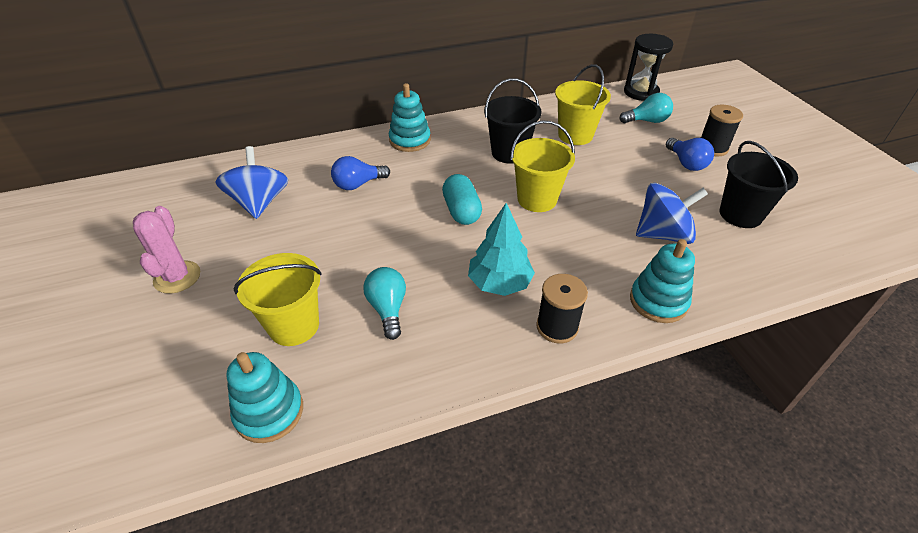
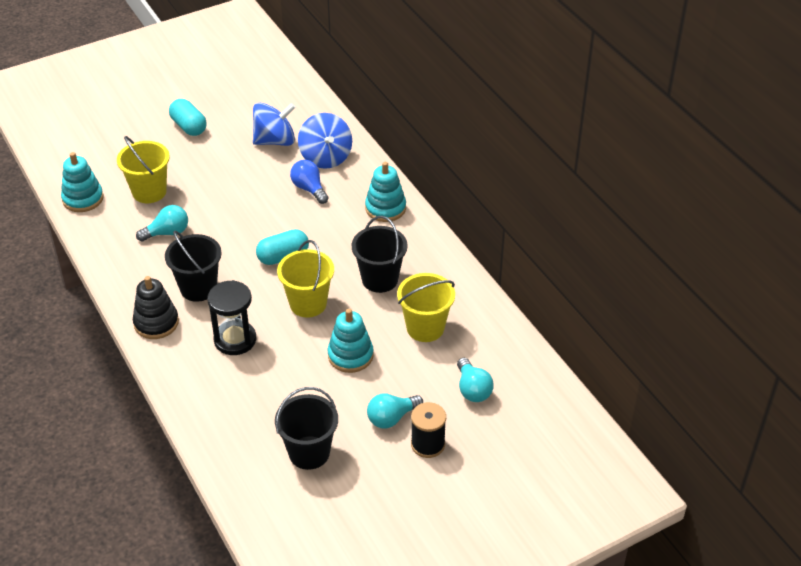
camera: 80 degrees right, 0 degrees up
(177, 277) = (189, 126): pink cactus -> turquoise capsule
(499, 283) = (198, 288): turquoise tree -> black bucket
(557, 327) = (156, 323): black spool -> black stacking toy
(641, 92) = (541, 387): black hourglass -> black hourglass (235, 340)
(658, 301) = (187, 382): turquoise stacking toy -> turquoise stacking toy (350, 355)
(663, 234) = (271, 391): blue spinning top -> blue spinning top (326, 157)
(686, 163) = (391, 418): blue light bulb -> turquoise light bulb

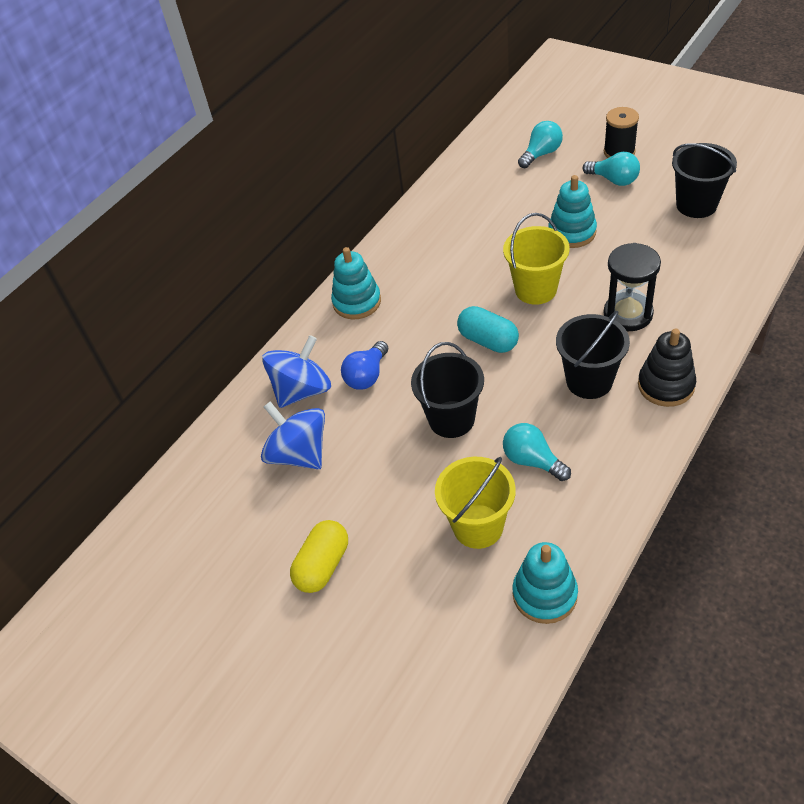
camera: 110 degrees left, 5 degrees up
(189, 126) = (323, 565): turquoise capsule -> yellow capsule
(380, 279) = (462, 259): black bucket -> black bucket (451, 419)
(425, 328) = (498, 205): yellow bucket -> none

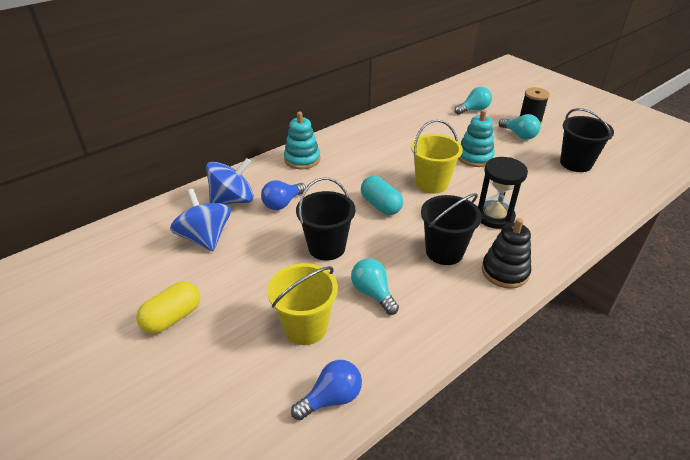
camera: 10 degrees right, 10 degrees down
(544, 594) = (331, 398): turquoise stacking toy -> blue light bulb

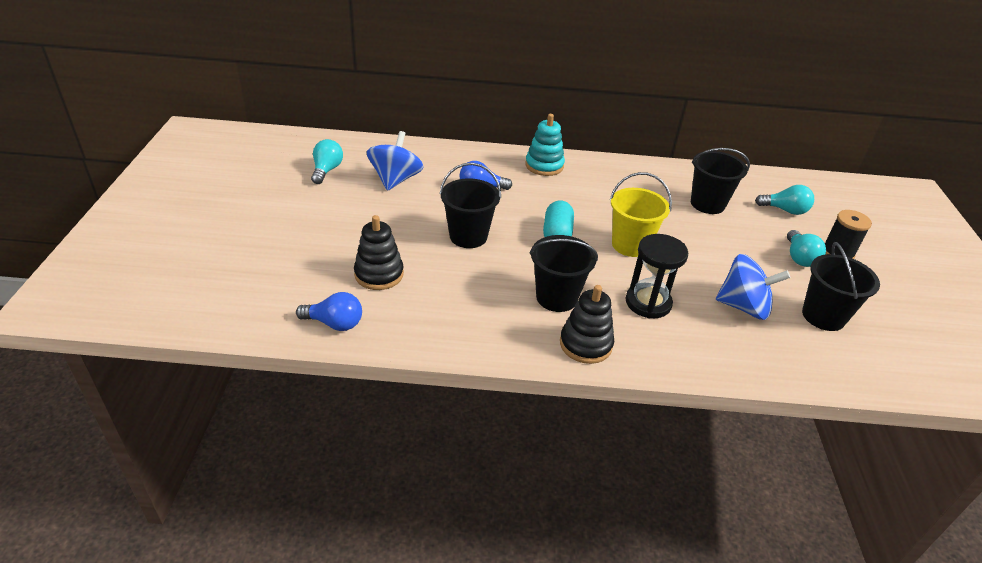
camera: 40 degrees right, 0 degrees up
(172, 317) = (311, 214): yellow capsule -> none
(233, 200) = (449, 166): blue spinning top -> blue spinning top (743, 306)
(305, 327) = (379, 274): yellow bucket -> black stacking toy
(373, 293) = (455, 286): turquoise light bulb -> turquoise light bulb (327, 170)
(432, 129) = (707, 204): none -> black bucket
(474, 157) = (712, 249): turquoise stacking toy -> none

